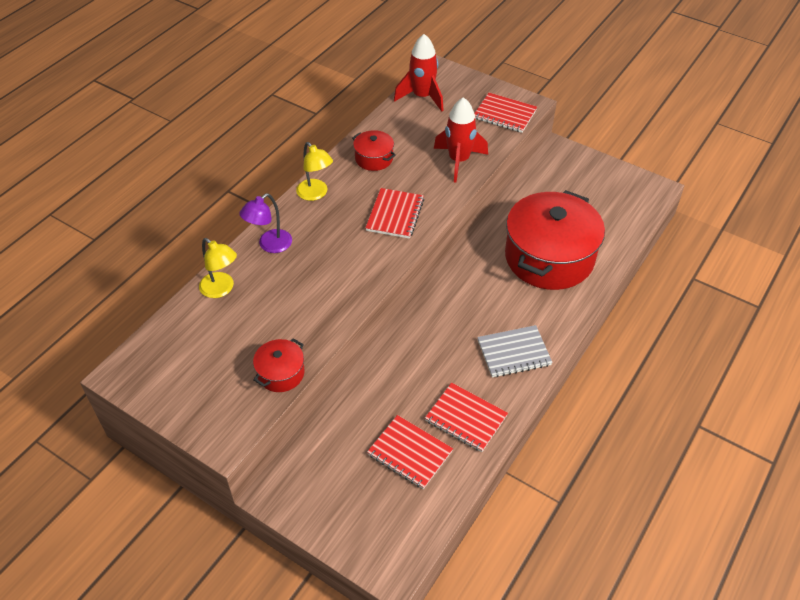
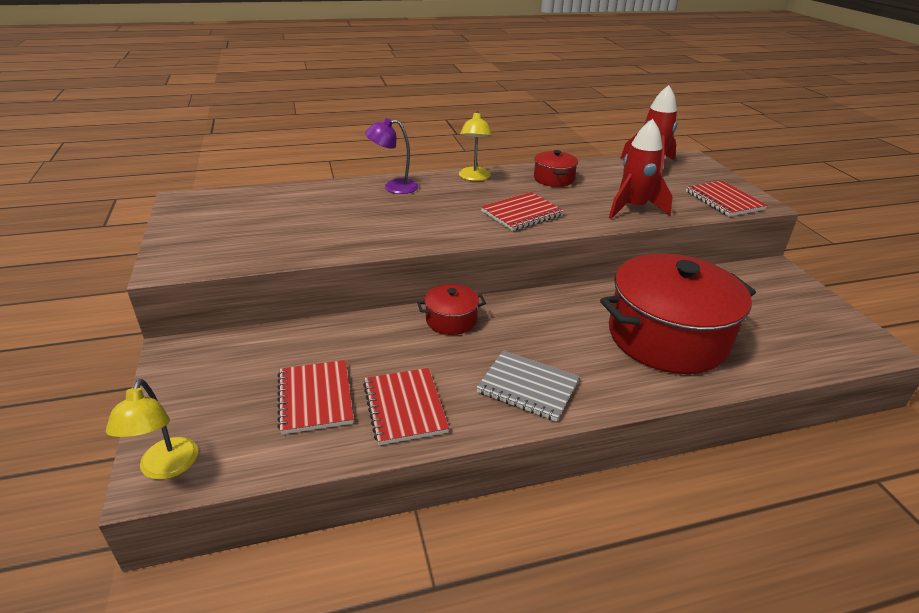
camera: 40 degrees right, 15 degrees down
(221, 289) = (320, 192): yellow lamp -> yellow lamp (166, 468)
(281, 373) = (274, 253): red pot -> red pot (451, 320)

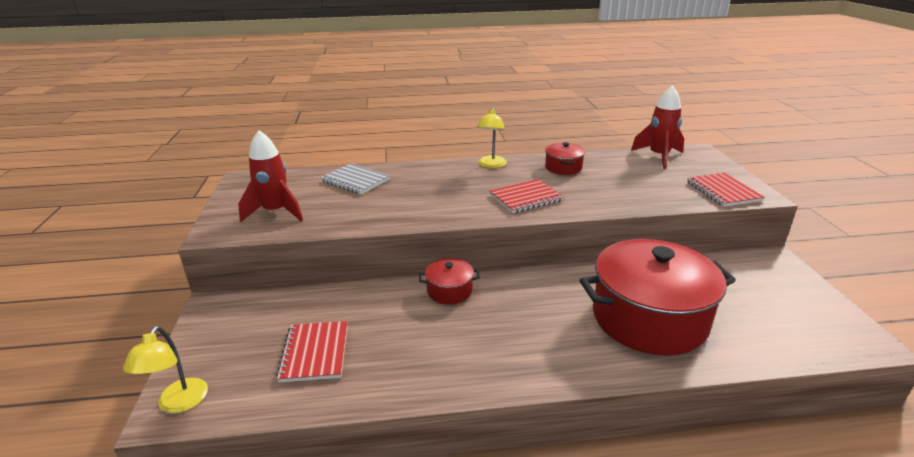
camera: 10 degrees right, 5 degrees down
(393, 187) = (418, 172): purple lamp -> none
(404, 407) = (389, 367): red notebook -> none
(527, 387) = (504, 357): grey notebook -> grey notebook (355, 180)
(633, 208) = (631, 196): red rocket -> red rocket (275, 212)

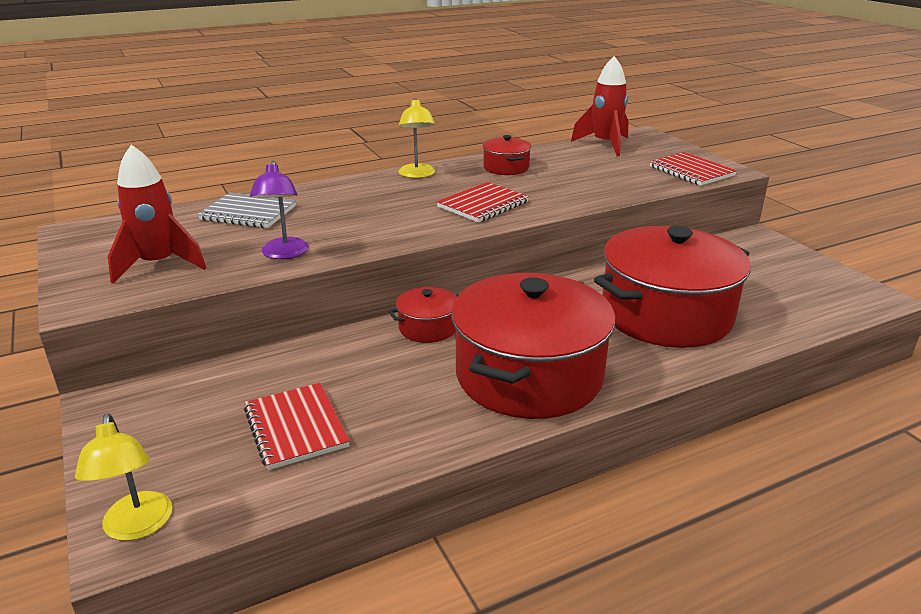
camera: 20 degrees left, 0 degrees up
(358, 217) = (284, 254): none -> purple lamp
(504, 349) = (529, 375): none -> red pot

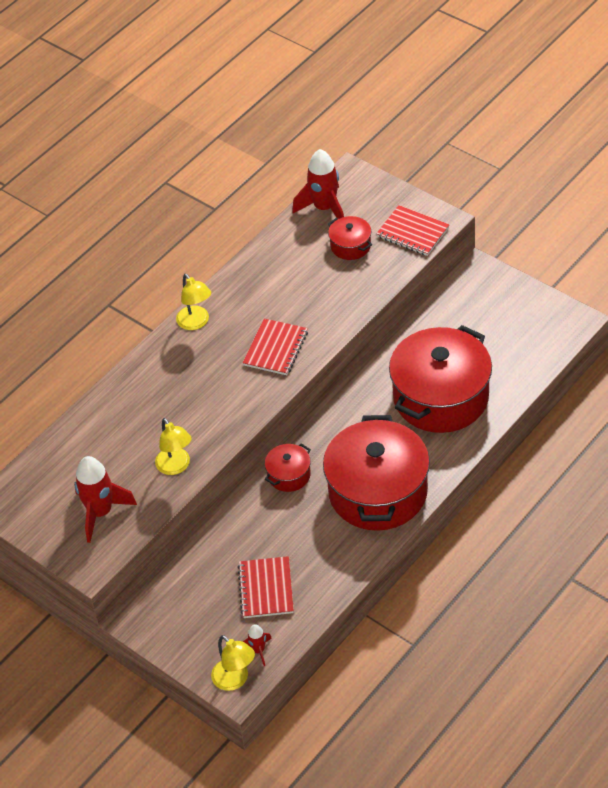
camera: 20 degrees left, 20 degrees up
(210, 499) = (258, 650): none -> red rocket
(248, 213) = (106, 430): grey notebook -> none
(284, 254) = (176, 467): purple lamp -> yellow lamp
(296, 427) = (266, 589): red notebook -> red notebook turned 45 degrees clockwise
(506, 168) = (261, 283): red pot -> red pot (350, 246)

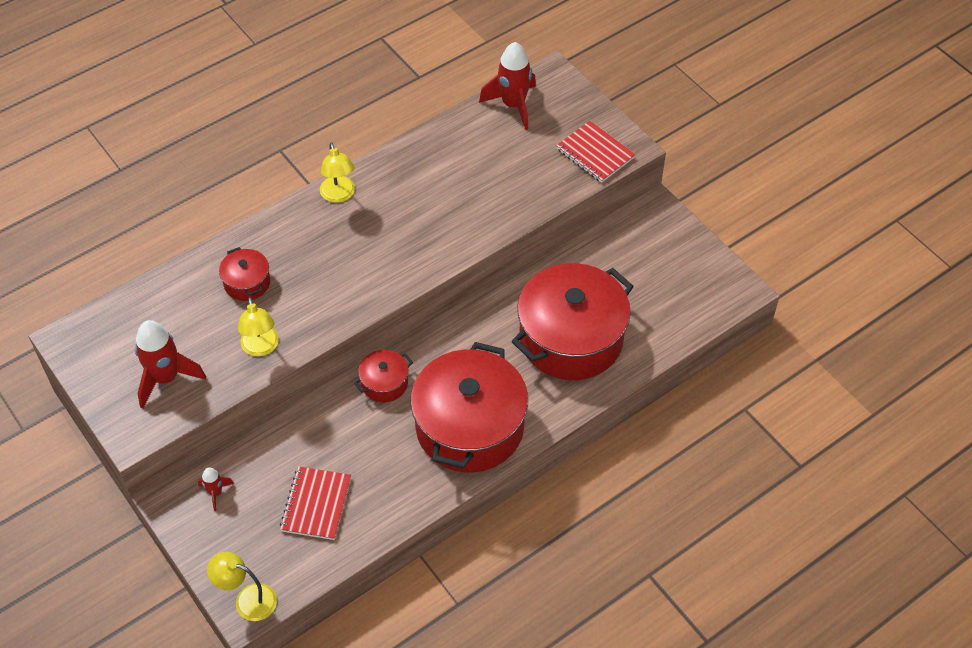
camera: 10 degrees right, 5 degrees up
(235, 680) = (247, 599): yellow lamp -> yellow lamp turned 135 degrees clockwise
(258, 650) = (283, 572): red rocket -> red rocket (215, 493)
(275, 348) = (410, 244): red notebook -> none
(350, 246) = (526, 152): red pot -> red pot (247, 282)

